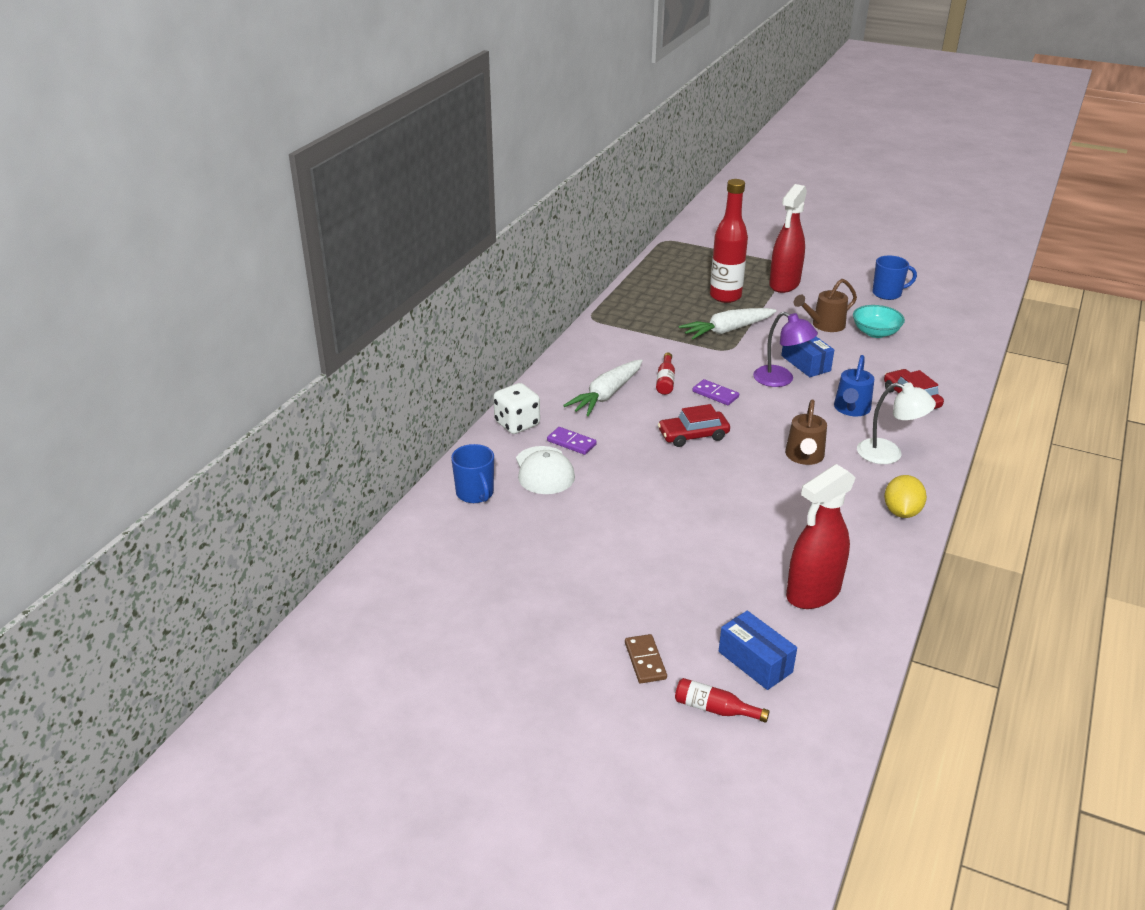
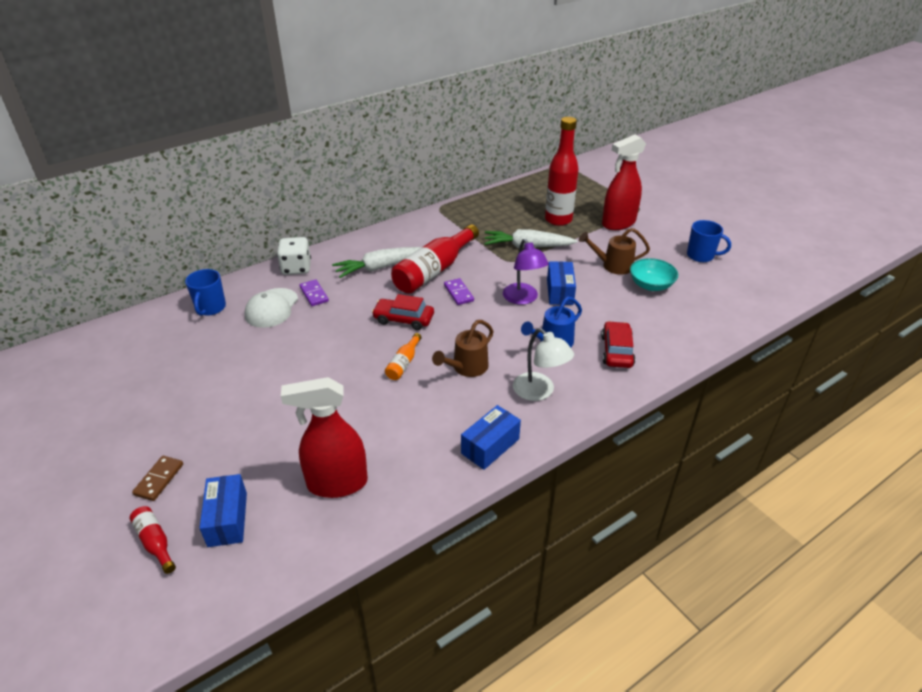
camera: 30 degrees right, 5 degrees up
(665, 381) = (434, 270): red bottle -> red bottle, size x2.15
(743, 474) = (403, 363): none -> orange bottle
(901, 512) = (490, 446): yellow lemon -> blue box

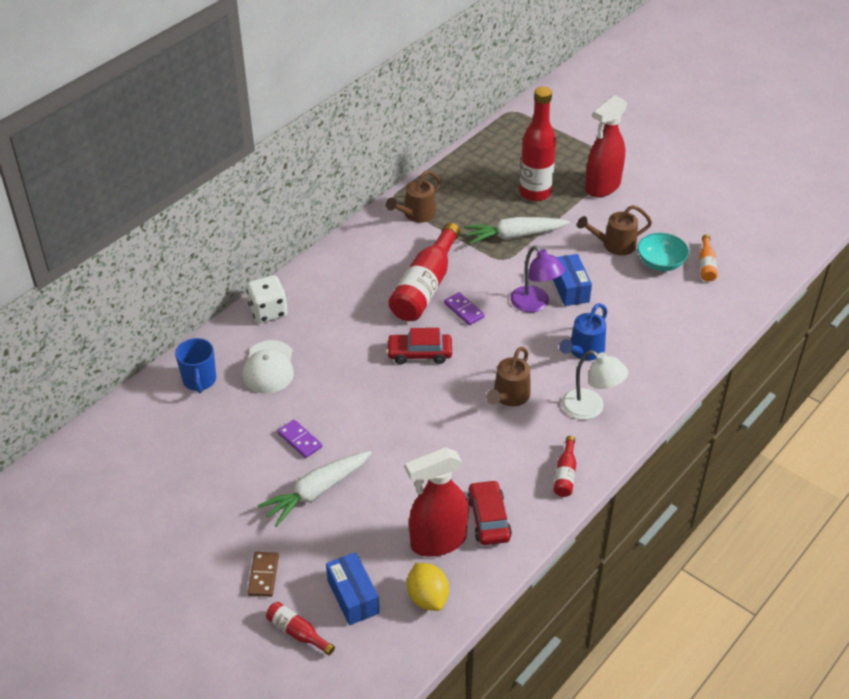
camera: 15 degrees left, 5 degrees up
(298, 537) = (427, 597): none -> yellow lemon
(314, 294) = (306, 341): purple domino -> purple domino (300, 440)
(380, 267) = (363, 293): white carrot -> white carrot (316, 492)
(403, 363) = (443, 404): orange bottle -> orange bottle (706, 265)
(452, 221) = (416, 215): none -> brown watering can
(490, 446) = (565, 474): blue box -> red bottle
(617, 351) = (650, 348): red car -> red car (488, 519)
(701, 256) = (702, 215): blue mug -> none

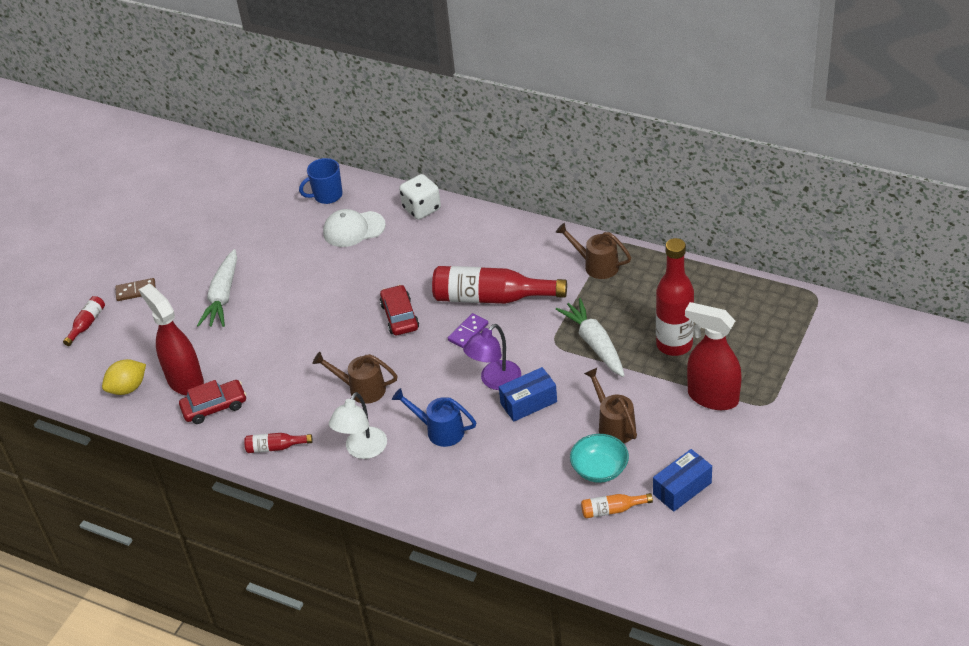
camera: 80 degrees right, 0 degrees up
(300, 440) = (276, 271): purple domino -> none
(316, 492) = (223, 296): white carrot -> white carrot turned 120 degrees counterclockwise
(353, 597) = (123, 345): blue box -> blue box (682, 488)

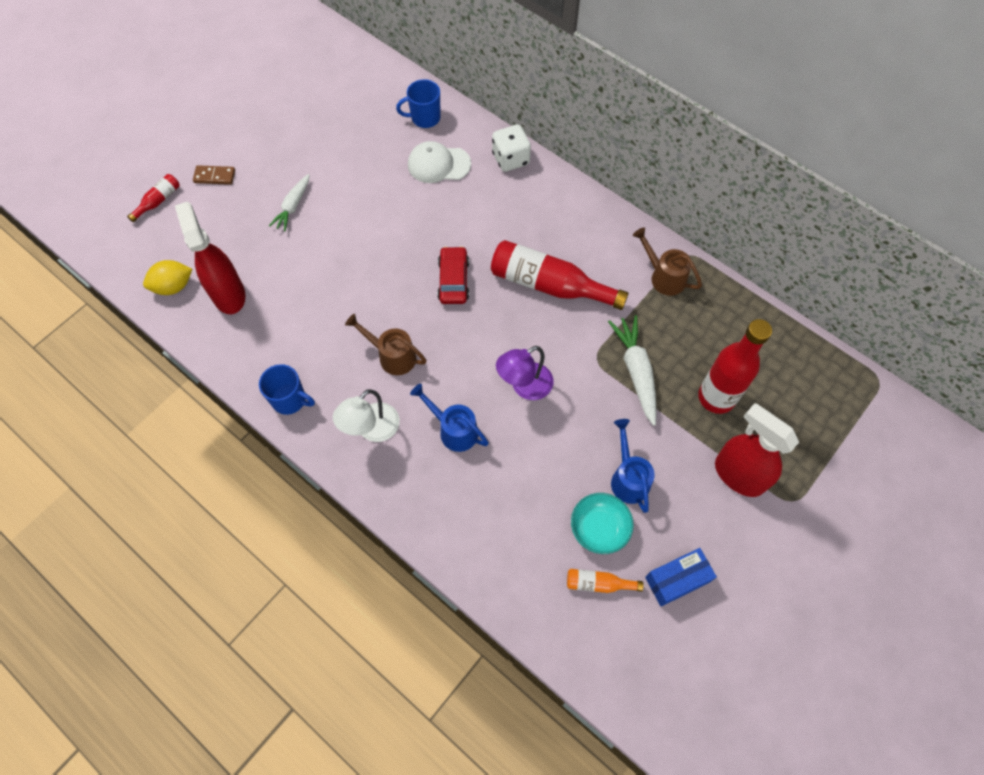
camera: 10 degrees right, 20 degrees up
(214, 407) = (247, 333): red car -> none
(223, 296) = (293, 206): white carrot -> white carrot, size x0.66
(275, 447) = (290, 400): red bottle -> blue mug
(468, 332) = (514, 319): purple domino -> none
(528, 402) = (550, 423): blue box -> none
(613, 425) = (628, 477): brown watering can -> blue watering can

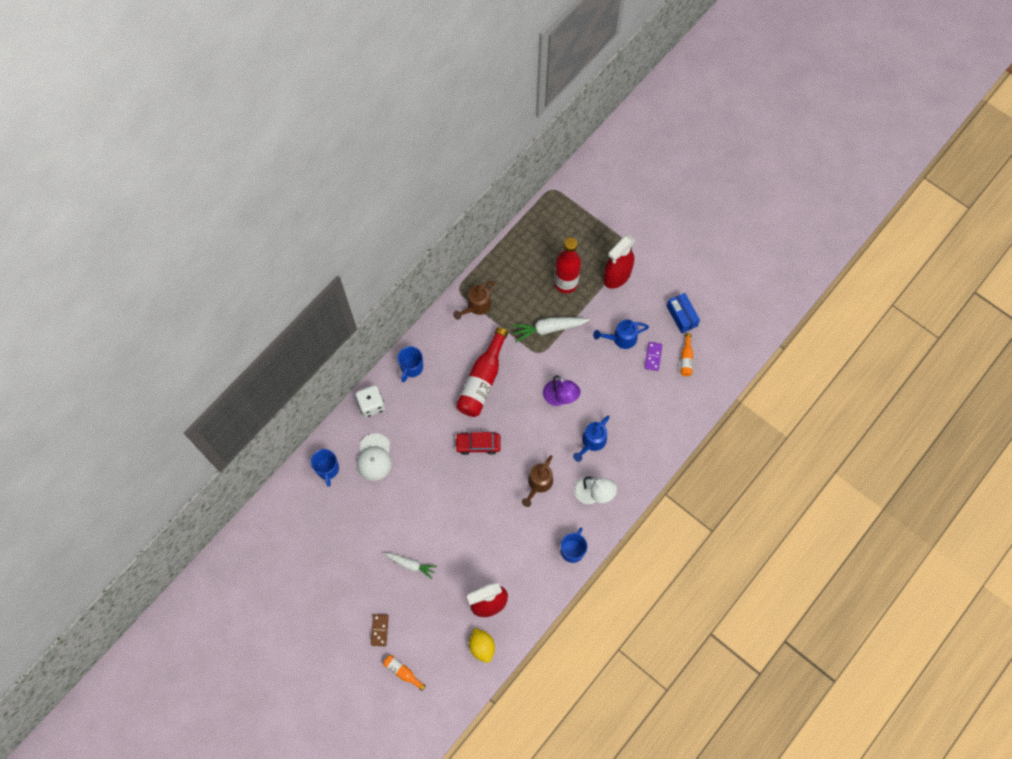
camera: 90 degrees left, 5 degrees up
(158, 201) = (402, 672): red bottle -> orange bottle
(564, 201) = (411, 368): none -> blue mug
(599, 528) = (653, 357): turquoise bowl -> purple domino

